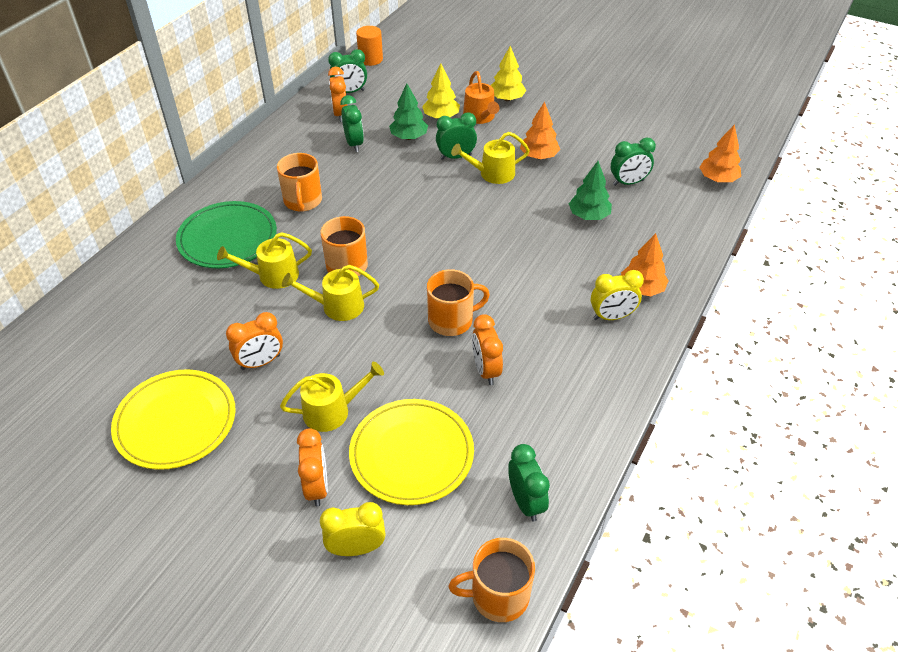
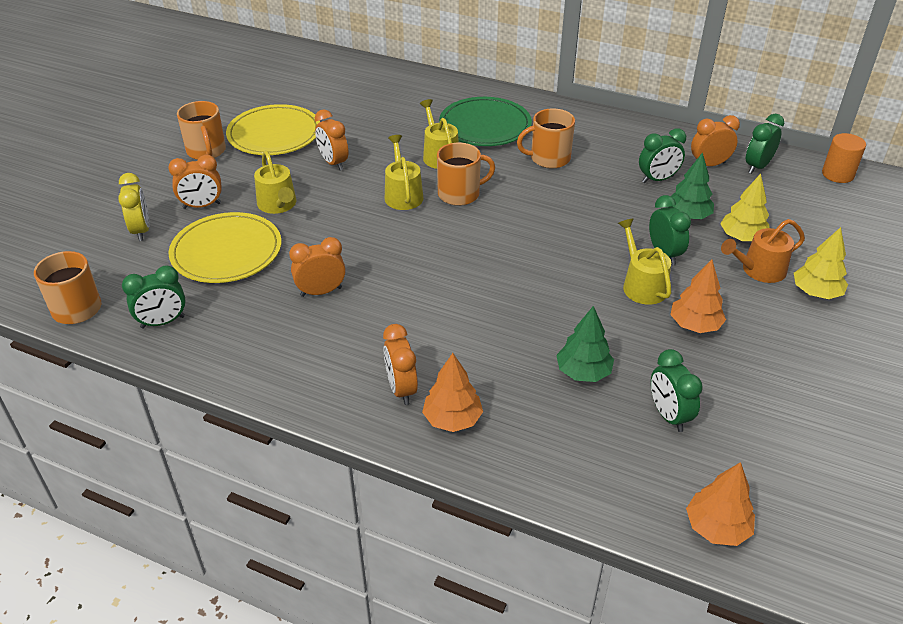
camera: 85 degrees right, 5 degrees down
(350, 92) = (757, 166): green clock -> green clock turned 60 degrees clockwise
(452, 320) = (388, 266): orange mug -> orange mug (206, 151)
(612, 317) = (401, 389): yellow clock -> orange clock

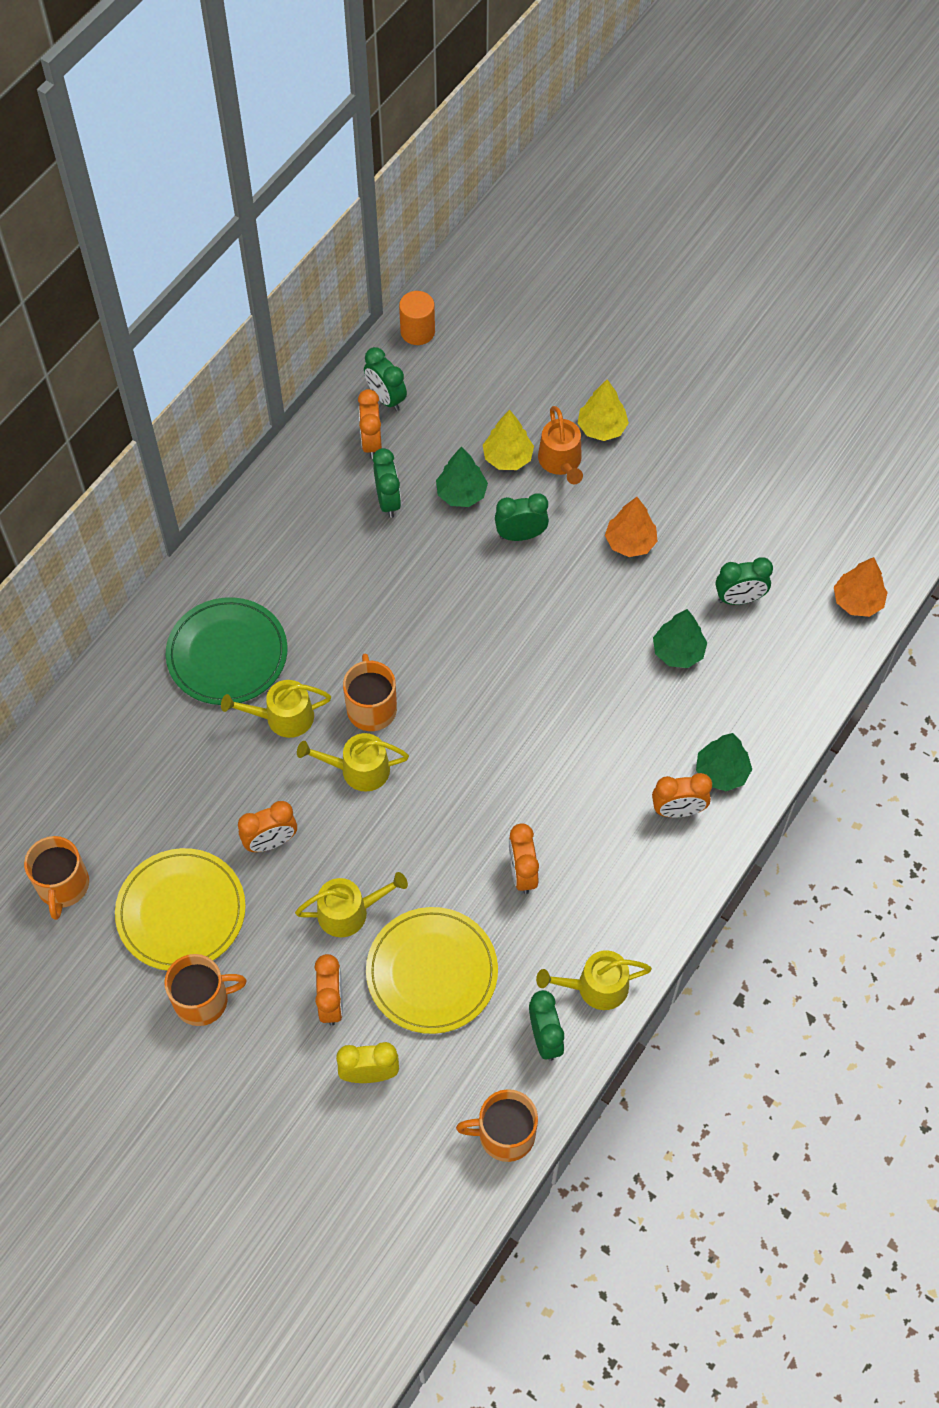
camera: 80 degrees left, 20 degrees up
(452, 419) = (721, 772): orange tree -> green tree
(549, 158) = (319, 599): orange mug -> orange mug (63, 886)
(642, 285) = (565, 569): yellow watering can -> yellow watering can (596, 987)

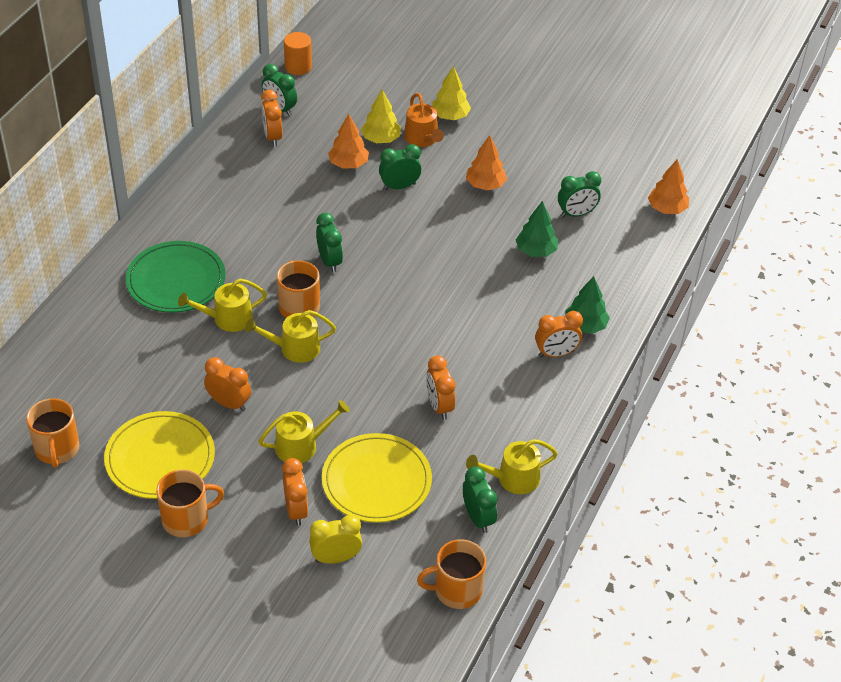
camera: 10 degrees left, 15 degrees down
(271, 842) = (229, 403): orange clock -> orange clock turned 120 degrees counterclockwise
(388, 501) = (291, 172): green clock -> green clock (329, 261)
(461, 494) = (348, 164): green tree -> orange tree

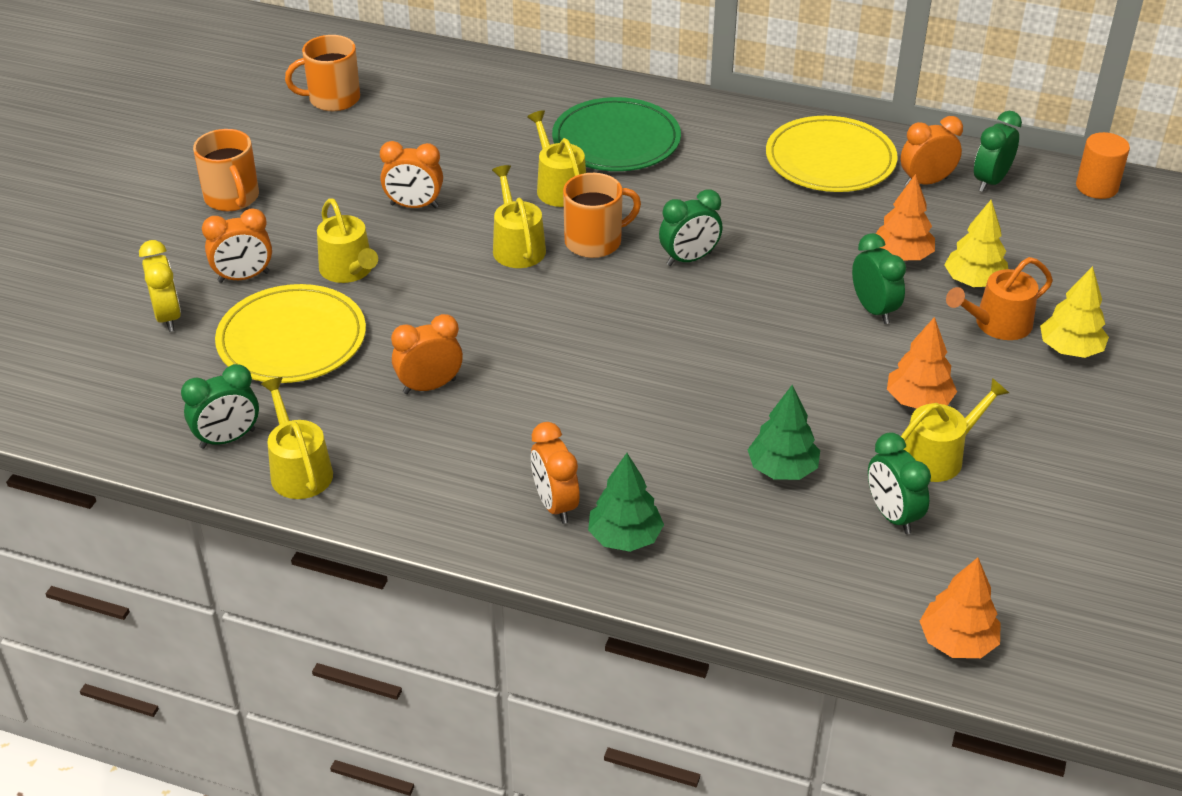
camera: 85 degrees right, 5 degrees down
(160, 458) = (323, 168): yellow plate -> yellow plate (830, 160)
(229, 403) = (414, 206): orange clock -> orange clock turned 75 degrees clockwise
(456, 590) = (107, 427): orange mug -> none
(532, 186) = (938, 456): none -> yellow watering can

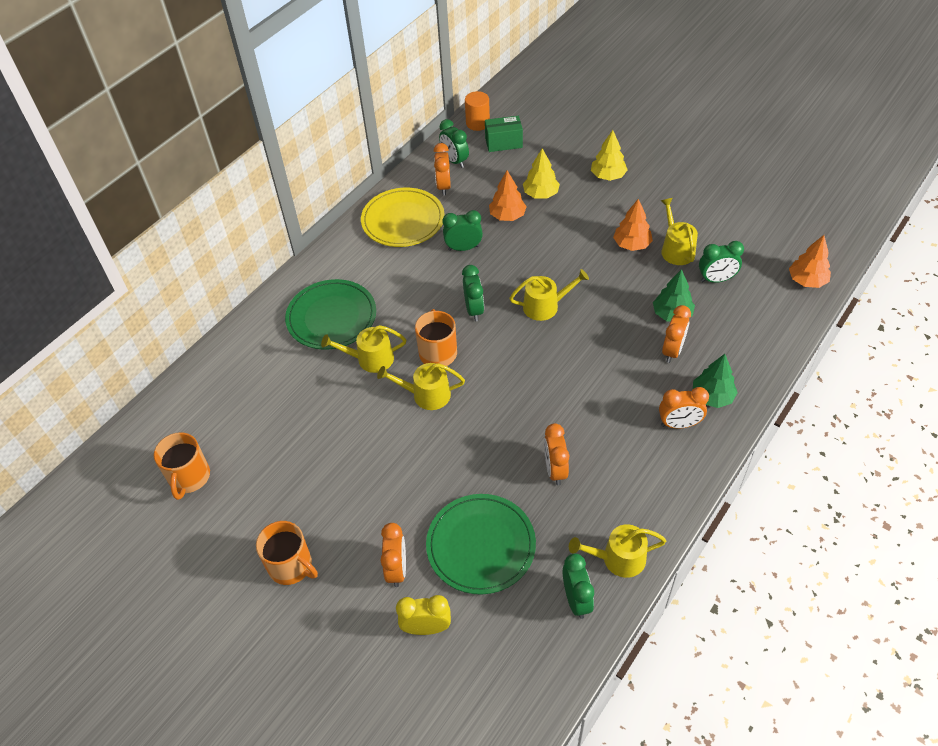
camera: 70 degrees left, 10 degrees up
(232, 198) = (291, 566): orange mug -> orange mug turned 45 degrees clockwise
(292, 339) = (481, 545): yellow plate -> green plate
(349, 270) = (414, 498): yellow watering can -> yellow watering can (545, 306)
(414, 206) = (355, 446): orange clock -> orange clock (672, 351)
(874, 309) = (550, 240): green clock -> green clock (463, 248)
(997, 324) = (579, 196): orange watering can -> none
(1069, 222) = (503, 143): none -> green box

